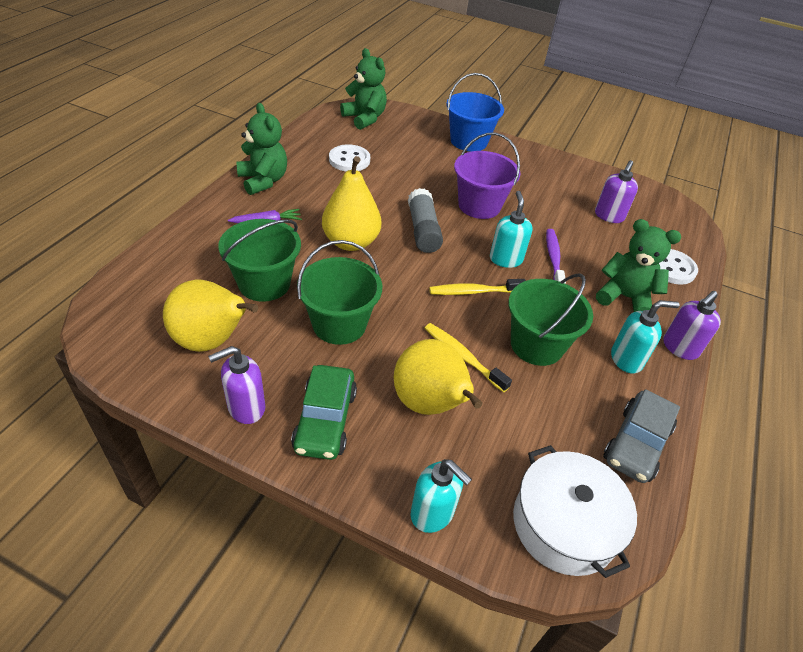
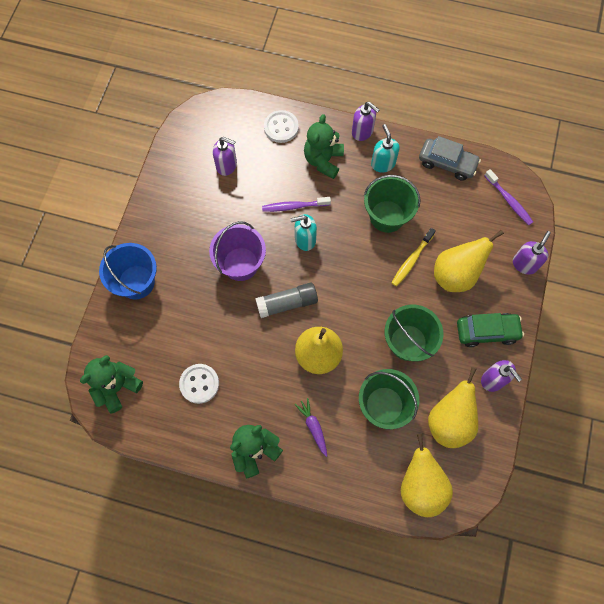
camera: 95 degrees left, 25 degrees up
(146, 293) = (420, 486): none -> yellow pear
(432, 513) = (524, 264): turquoise soap dispenser -> purple soap dispenser
(473, 292) = (348, 259): yellow toothbrush -> none
(564, 524) = (509, 201): white pot -> purple toothbrush

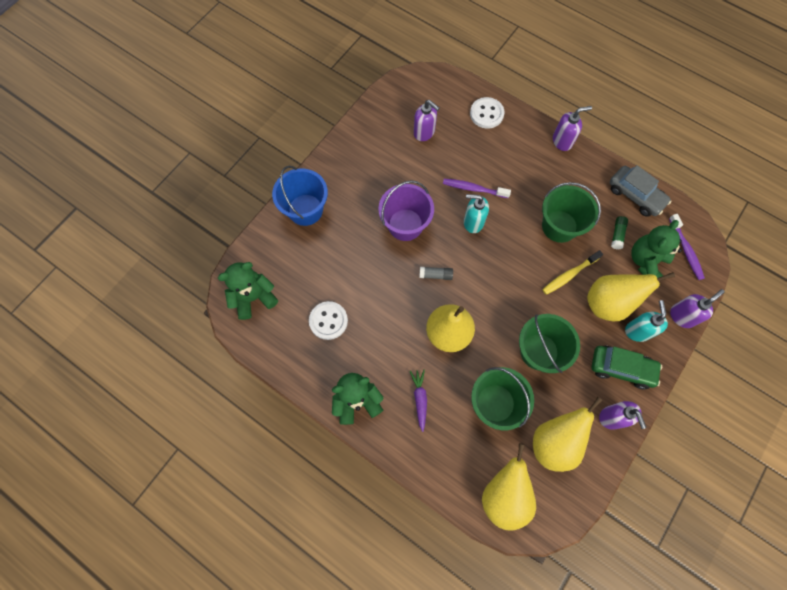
camera: 20 degrees right, 0 degrees up
(287, 303) = (435, 275): grey glue stick -> grey glue stick, size x0.56
(323, 160) = (516, 156): green teddy bear -> green teddy bear (645, 261)
(362, 132) = (562, 141): purple soap dispenser -> purple soap dispenser turned 75 degrees counterclockwise
(383, 163) = (572, 176): turquoise soap dispenser -> turquoise soap dispenser (637, 331)
(443, 207) = (617, 235): none -> green glue stick

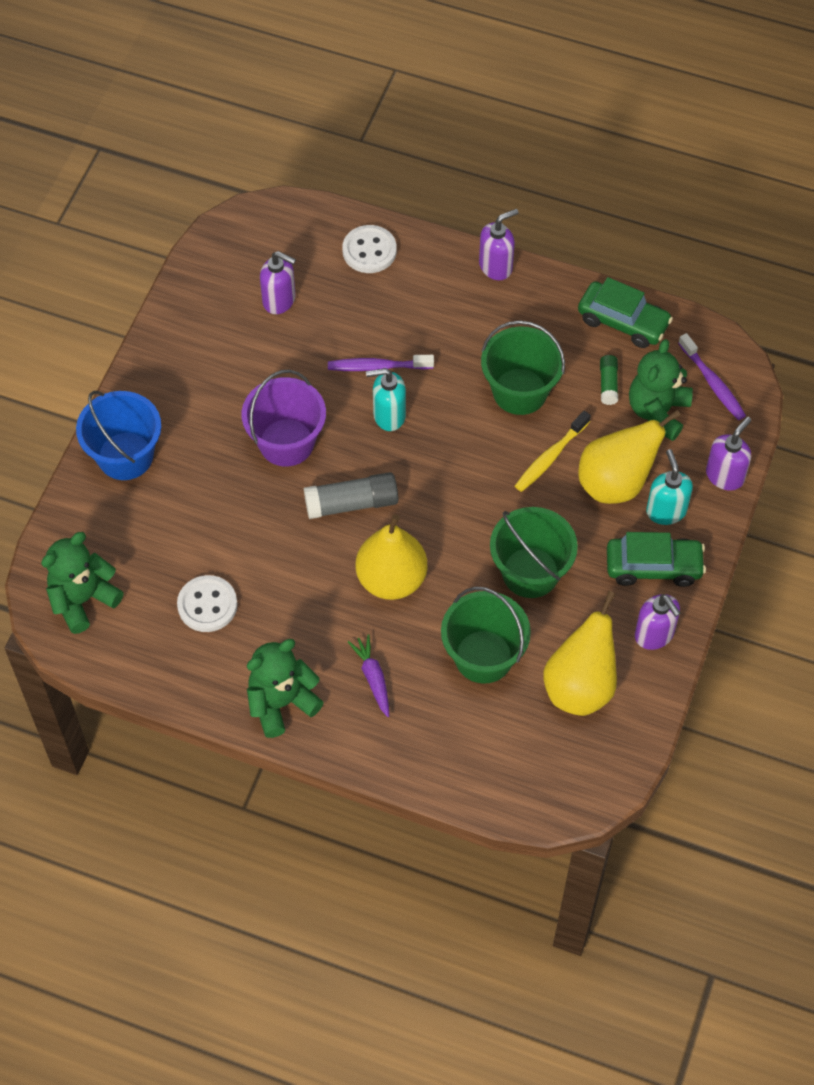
camera: 15 degrees left, 10 degrees down
(435, 275) = (351, 503): grey glue stick -> grey glue stick, size x1.79
(504, 495) = (525, 771): yellow pear -> none
(635, 195) = (623, 321): grey car -> green car

